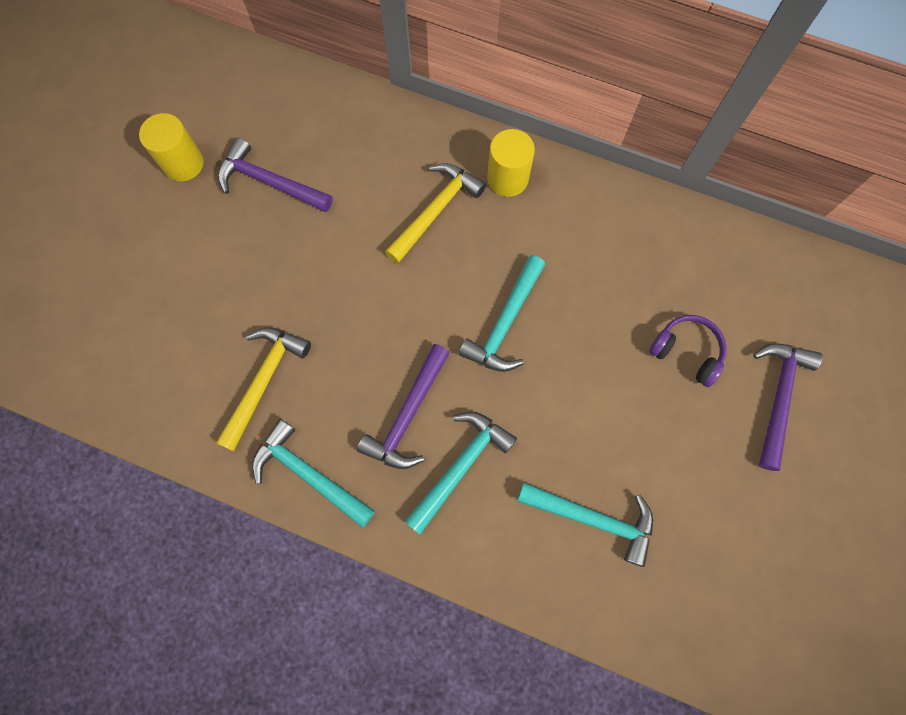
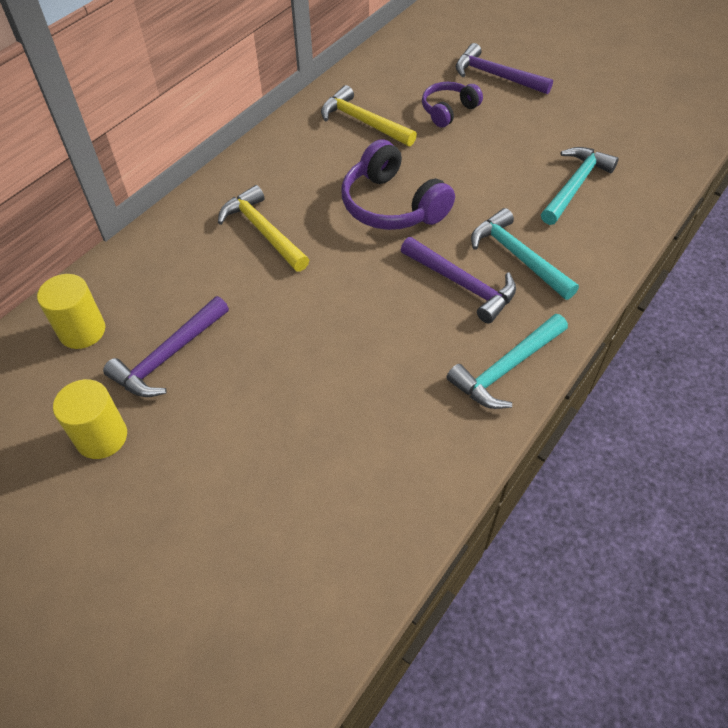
camera: 75 degrees left, 20 degrees down
(264, 381) = (398, 393): yellow hammer -> yellow hammer (363, 122)
(505, 323) = (392, 205): turquoise hammer -> purple headphones
(507, 178) = (252, 179): yellow cylinder -> yellow cylinder (82, 331)

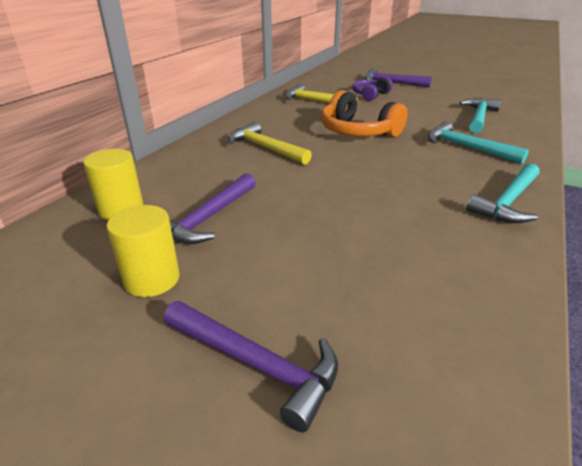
camera: 10 degrees left, 20 degrees down
(392, 205) = (357, 132): purple headphones -> orange headphones
(462, 284) = (436, 162): purple hammer -> purple hammer (256, 364)

